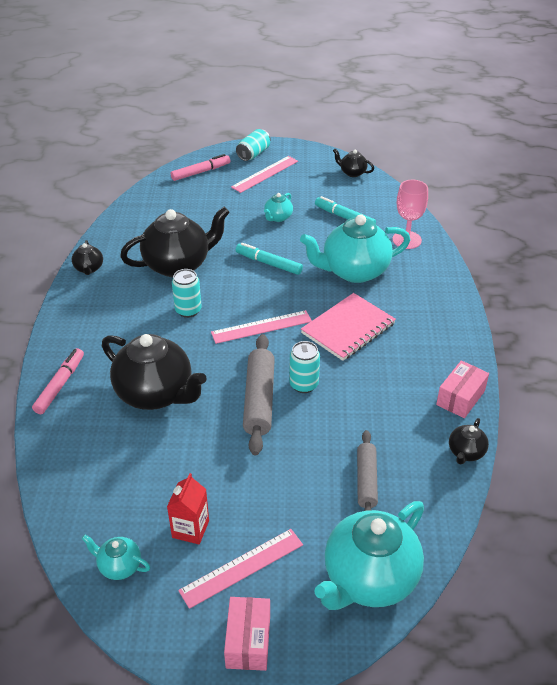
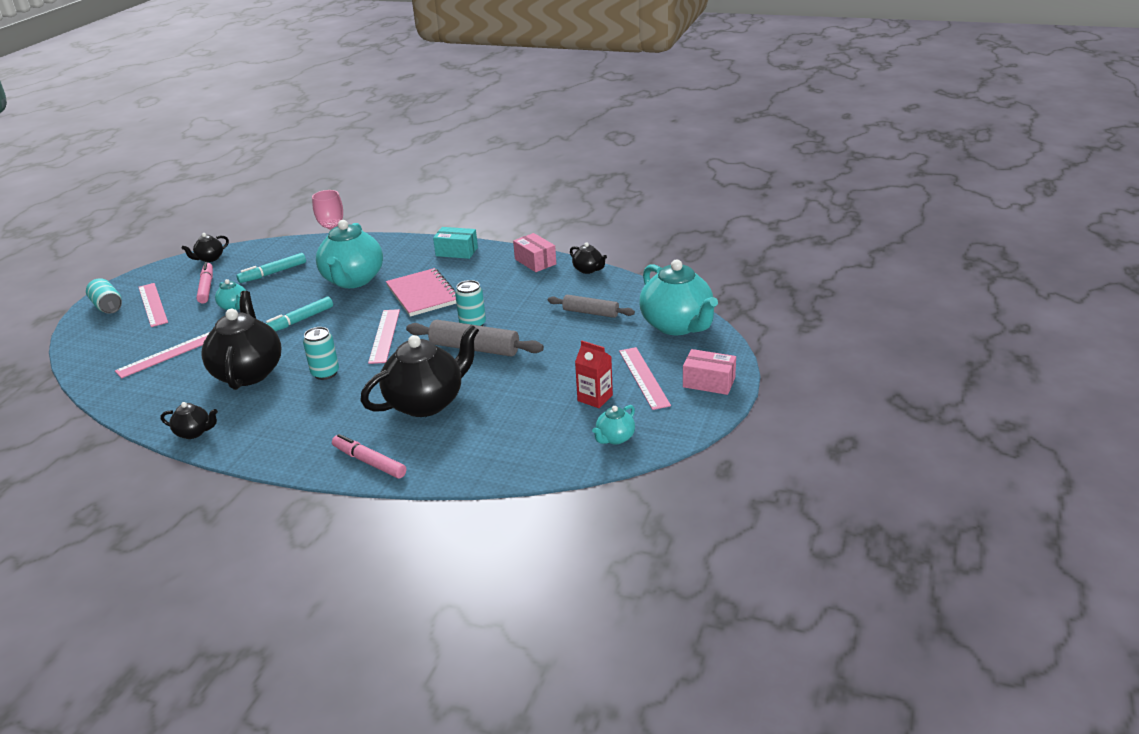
camera: 70 degrees left, 10 degrees down
(193, 212) = (167, 354): none -> pink ruler
(201, 172) = (99, 342): pink marker -> pink marker (206, 287)
(449, 325) = (456, 252): none -> turquoise box

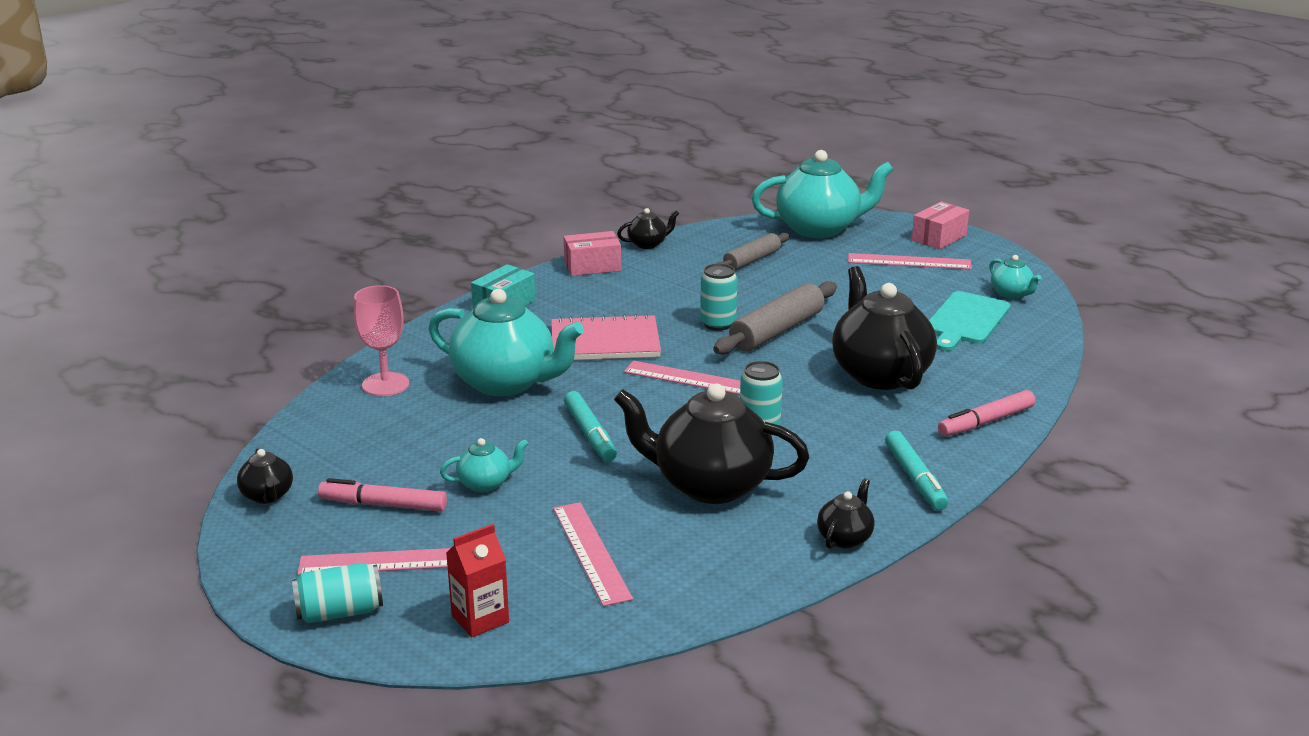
camera: 70 degrees left, 5 degrees down
(273, 273) = (403, 442): turquoise marker -> turquoise marker (915, 478)
(544, 424) = (966, 320): none -> turquoise cutting board
(595, 398) = (932, 289): red carton -> red carton (480, 619)

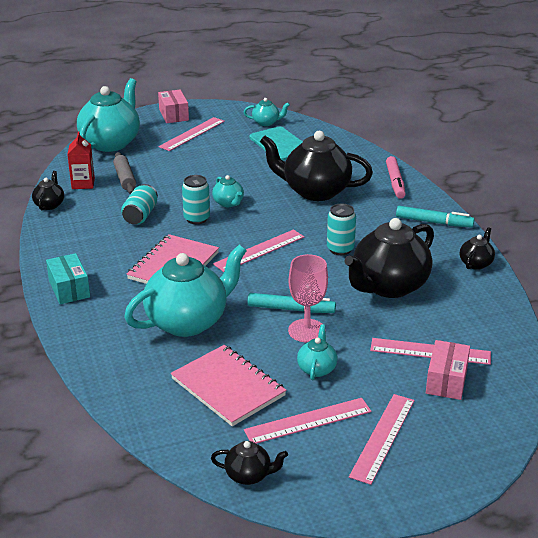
camera: 60 degrees left, 5 degrees up
(340, 612) = (430, 475): turquoise can -> turquoise can (140, 215)
(383, 505) = (308, 421): pink marker -> pink ruler
(385, 384) = (133, 375): pink goblet -> pink goblet (306, 331)
(407, 440) = (228, 387): none -> pink notebook
(480, 619) = (474, 415): red carton -> red carton (83, 184)
(592, 266) = (55, 236): pink box -> pink box (446, 380)
(776, 331) = (228, 203): grey rolling pin -> turquoise teapot
(845, 538) = (476, 263): black teapot -> black teapot turned 60 degrees clockwise

